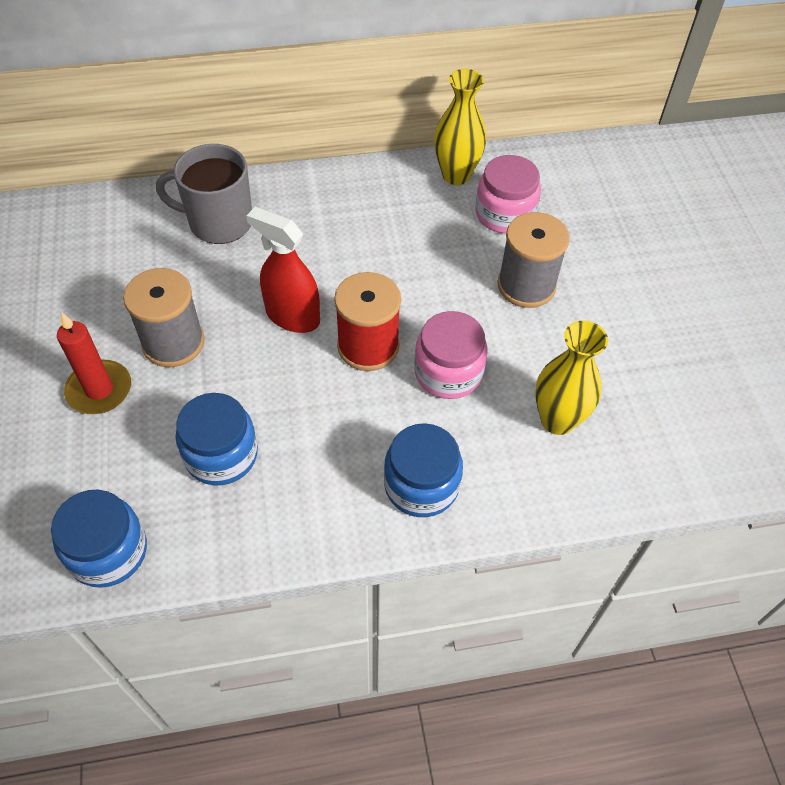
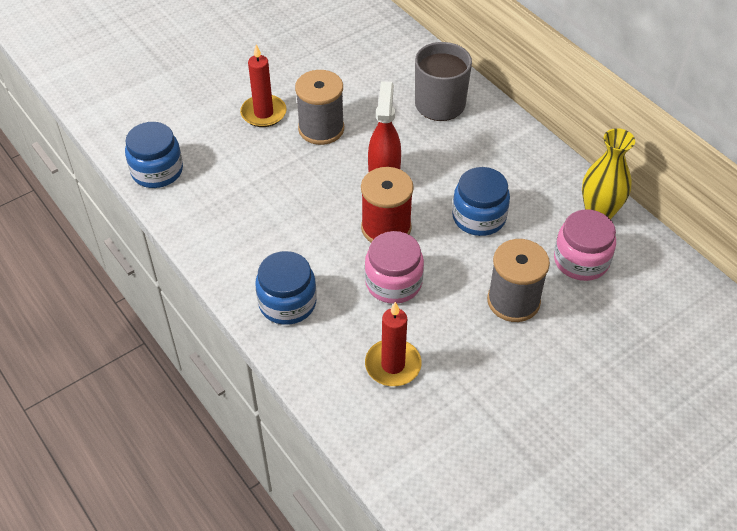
camera: 65 degrees right, 5 degrees down
(221, 455) = (251, 190): blue jar -> blue jar (479, 217)
(557, 420) = (393, 365): yellow vase -> red candle

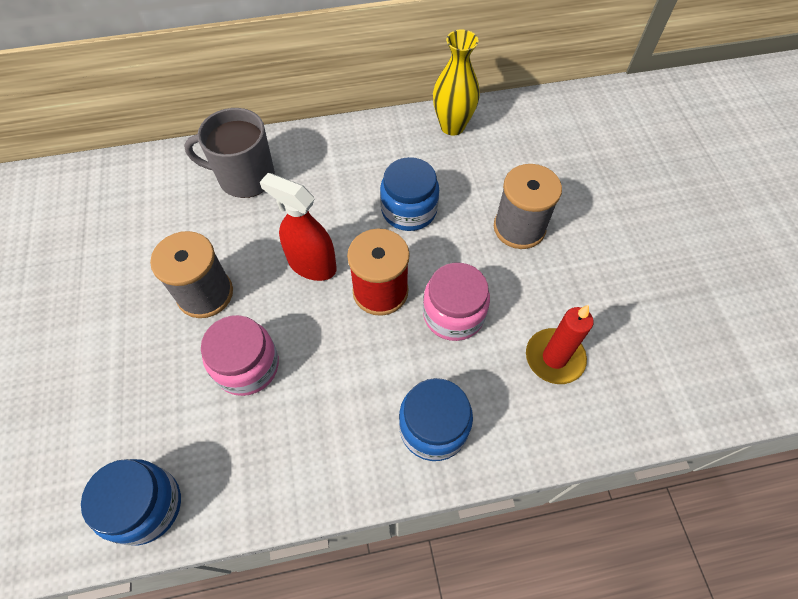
camera: 65 degrees left, 10 degrees up
(263, 113) = (138, 342): red candle -> none
(581, 260) = (496, 161): pink jar -> pink jar (247, 366)

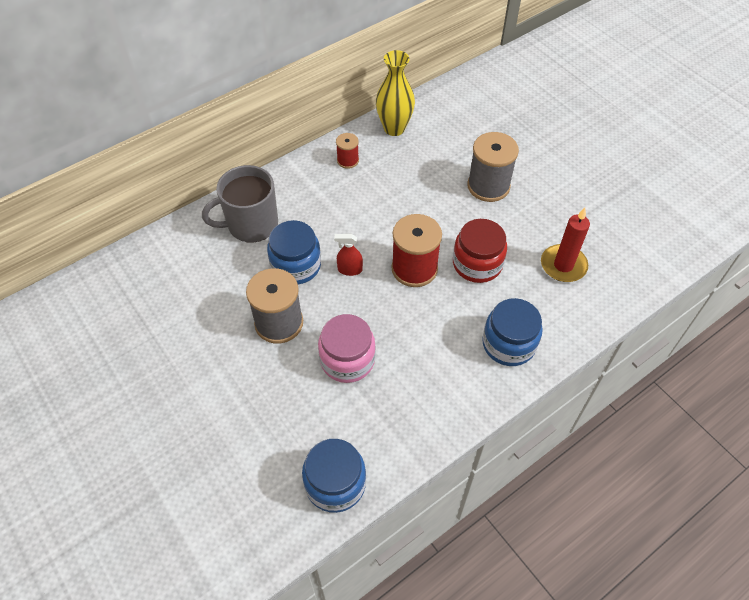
camera: 25 degrees left, 5 degrees down
(311, 264) = (349, 269): red spray bottle -> red spray bottle, size x0.54
(382, 144) = (348, 160): none -> red spool
(409, 210) = (399, 202): blue jar -> blue jar (296, 265)
(453, 314) = (477, 264): pink jar -> red jar

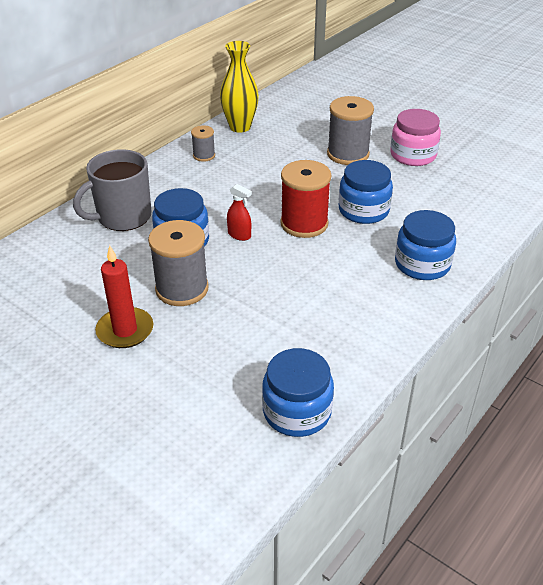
camera: 15 degrees left, 15 degrees down
(347, 360) = (266, 305): pink jar -> pink jar (413, 155)
(348, 160) = (204, 155): red spool -> grey spool
(349, 269) = (239, 235): red spray bottle -> red spray bottle turned 135 degrees counterclockwise
(477, 264) = (363, 210): red jar -> blue jar
(563, 265) = (444, 198): red candle -> red candle (125, 330)

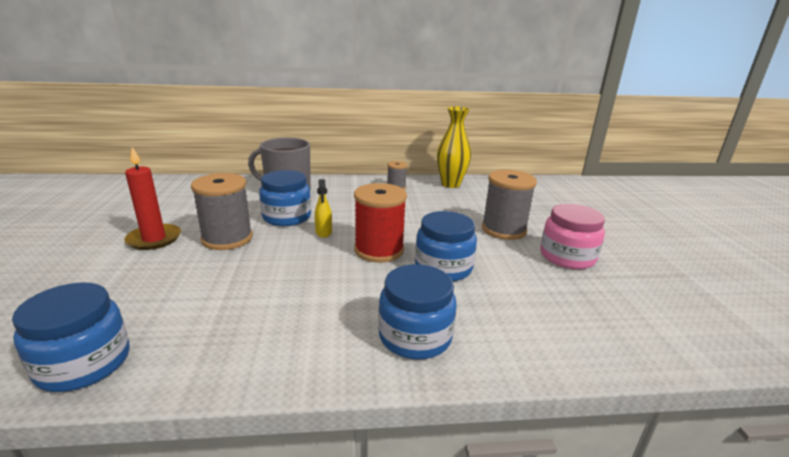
camera: 45 degrees right, 15 degrees down
(239, 235) = (323, 232): red spray bottle -> yellow spray bottle

